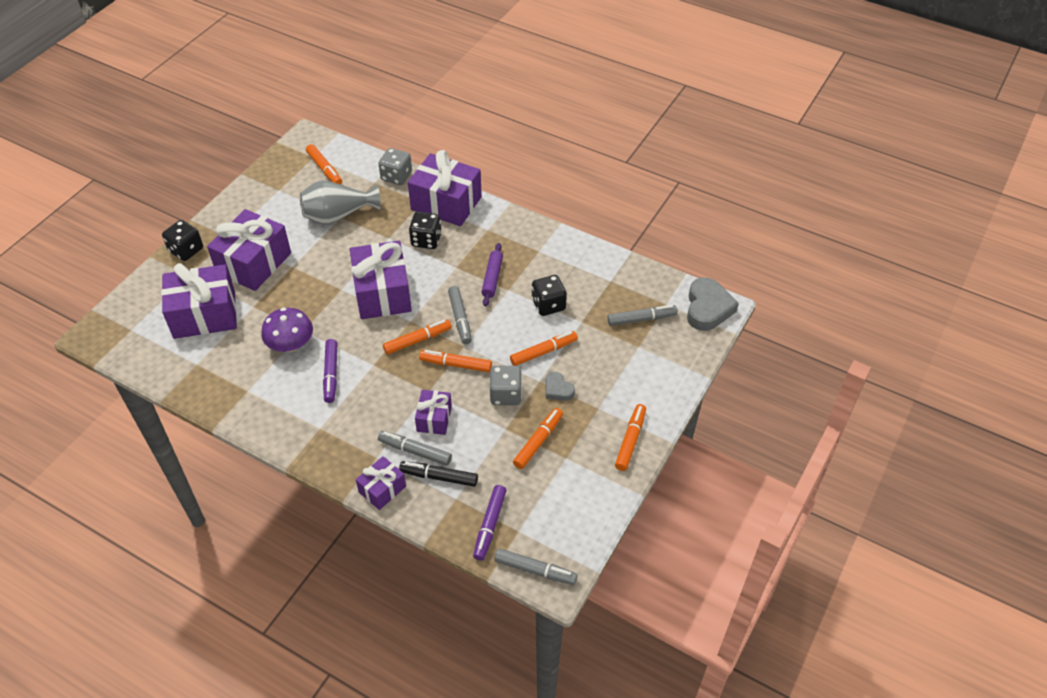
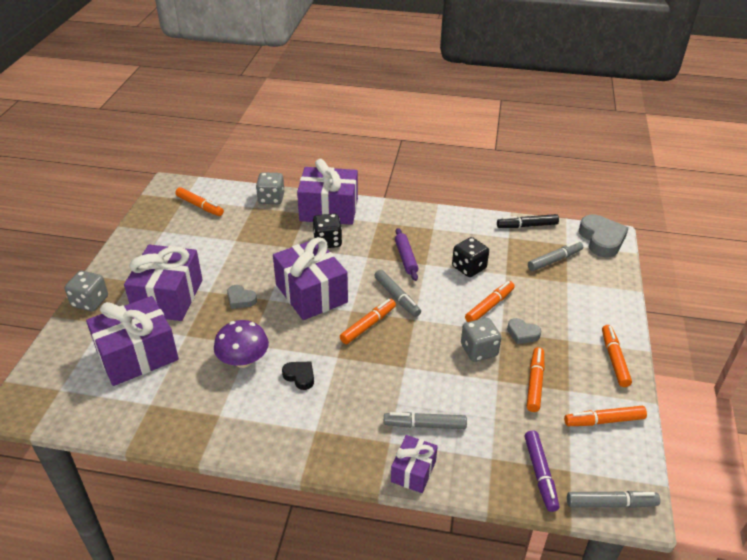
camera: 20 degrees left, 10 degrees down
(186, 250) = (90, 302): black dice -> grey dice
(316, 282) = (241, 299): none -> grey heart
(331, 374) = (300, 376): purple marker -> black heart
(338, 215) = (232, 240): grey vase -> none
(434, 419) = (425, 390): purple gift -> none
(439, 477) = (462, 442): black marker -> black marker (527, 226)
(456, 365) = (417, 337): orange marker -> orange marker (604, 421)

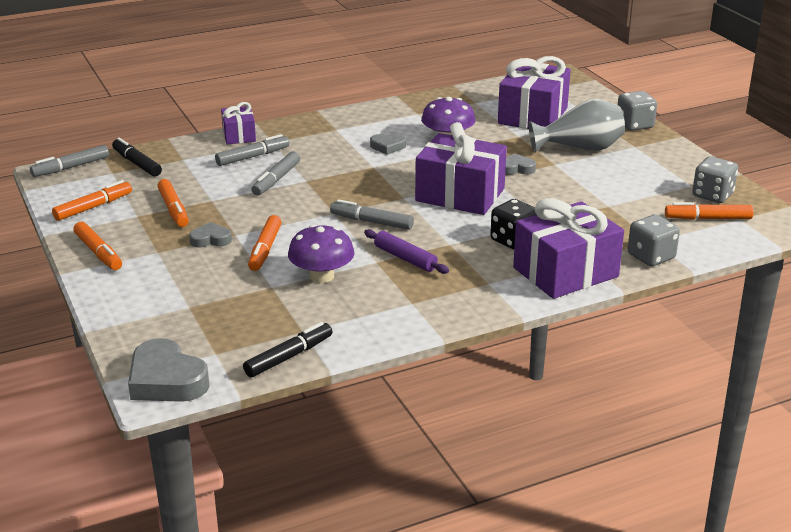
camera: 145 degrees right, 10 degrees down
(168, 297) = (580, 148): purple gift -> grey vase
(300, 376) = (387, 147): black heart -> grey heart
(368, 325) = (373, 193): orange marker -> none
(469, 268) = (322, 276): black dice -> purple mushroom
(479, 350) = (246, 212): grey dice -> grey dice (712, 195)
(540, 474) = (137, 163): purple marker -> black marker
(554, 260) = (219, 325): grey marker -> grey marker (276, 180)

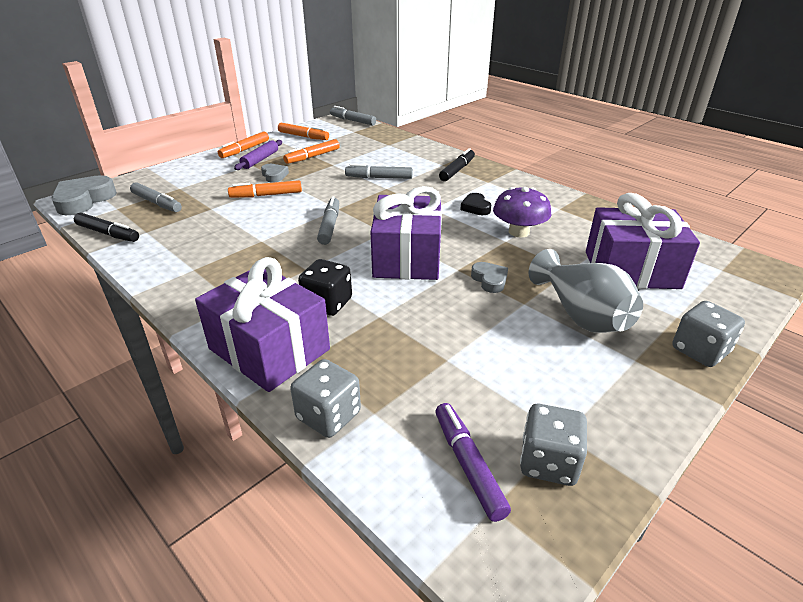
camera: 70 degrees right, 5 degrees up
(137, 163) = (371, 134): black marker -> black marker (457, 170)
(239, 135) = (441, 152): purple gift -> none
(253, 157) = (410, 163): grey marker -> grey marker (157, 203)
(322, 276) = (230, 223): purple mushroom -> none
(387, 147) = (475, 207): grey heart -> black heart
(405, 258) = (270, 252): purple rolling pin -> purple rolling pin (260, 160)
(708, 218) = (468, 465): orange marker -> purple marker

